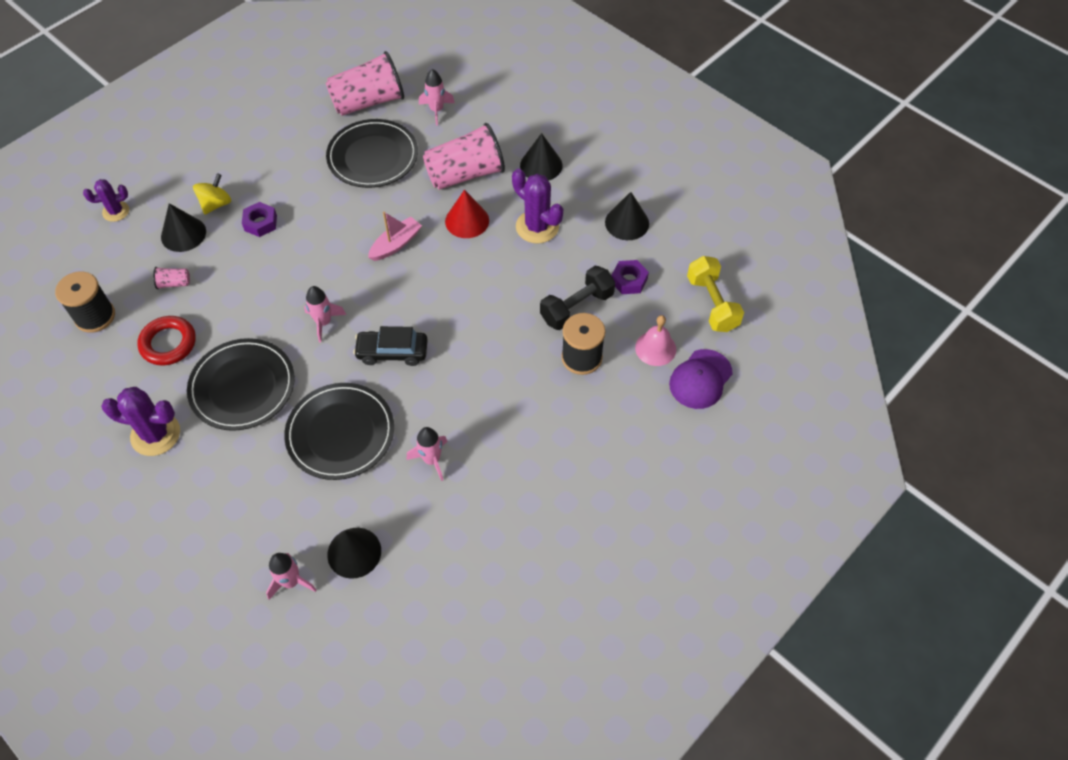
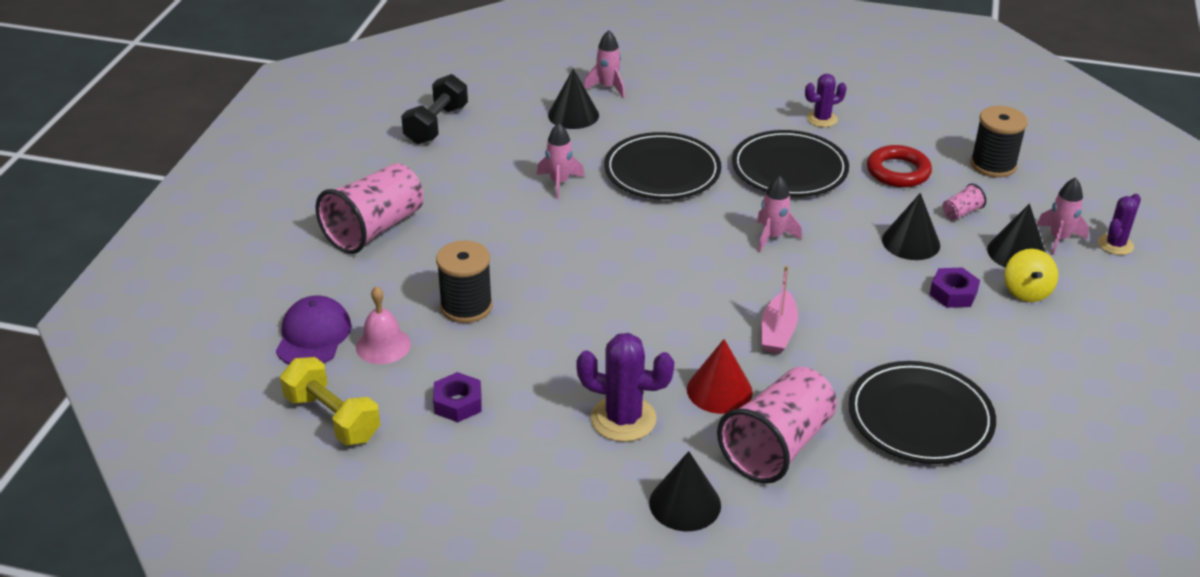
camera: 150 degrees right, 20 degrees down
(155, 434) = (822, 119): purple cactus -> purple cactus, size x0.62
(368, 102) = (1018, 490): pink cup -> pink cup (374, 229)
(392, 352) = (676, 240): black car -> none
(436, 110) = (911, 521): pink rocket -> pink rocket (1058, 239)
(577, 307) = (505, 351): black dumbbell -> black dumbbell (436, 125)
(627, 223) = (504, 473): black cone -> black cone (911, 242)

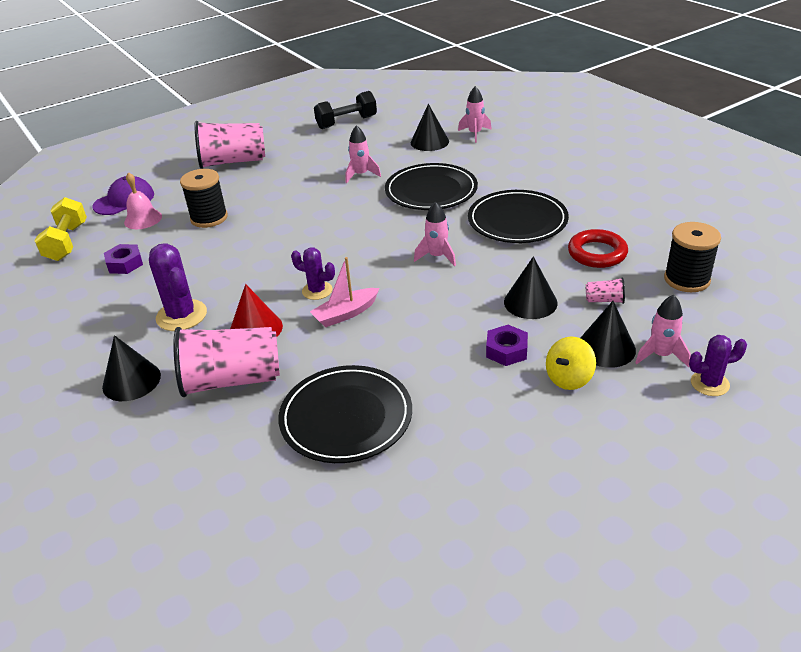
camera: 45 degrees right, 0 degrees up
(822, 119) = (592, 199): purple cactus -> purple cactus (317, 291)

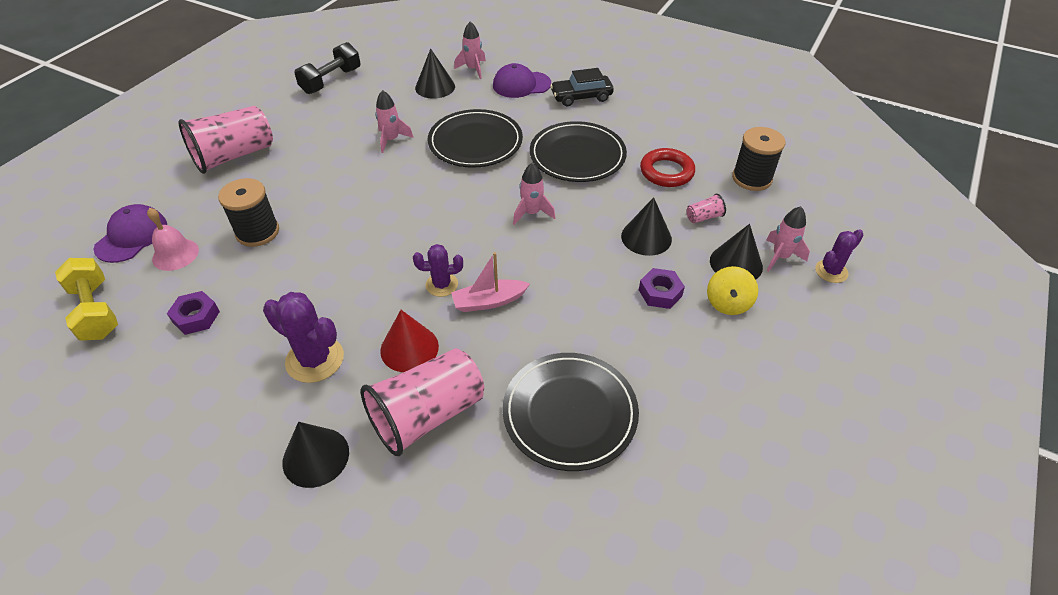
camera: 30 degrees left, 10 degrees up
(345, 314) = (489, 301): pink boat -> pink boat turned 45 degrees clockwise
(510, 154) = (521, 84): none -> purple cap
(560, 174) = (581, 97): none -> black car

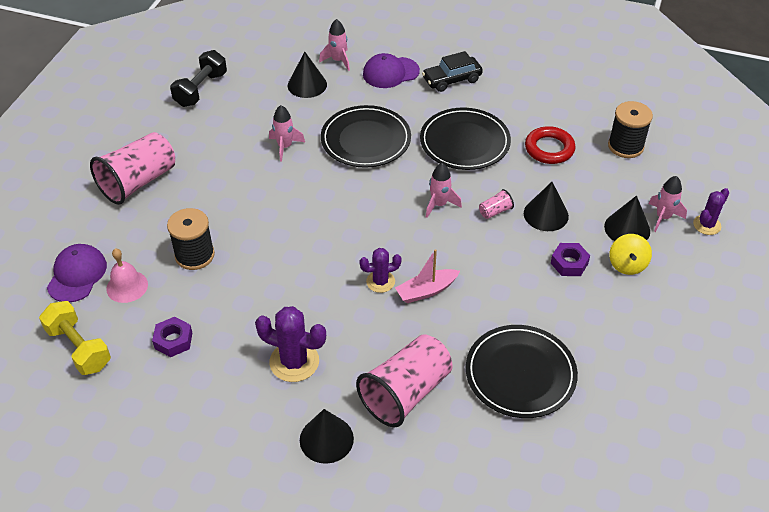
camera: 10 degrees left, 0 degrees up
(409, 348) = (371, 340): red cone -> none
(703, 217) = (591, 189): pink cup -> pink cup (495, 211)

